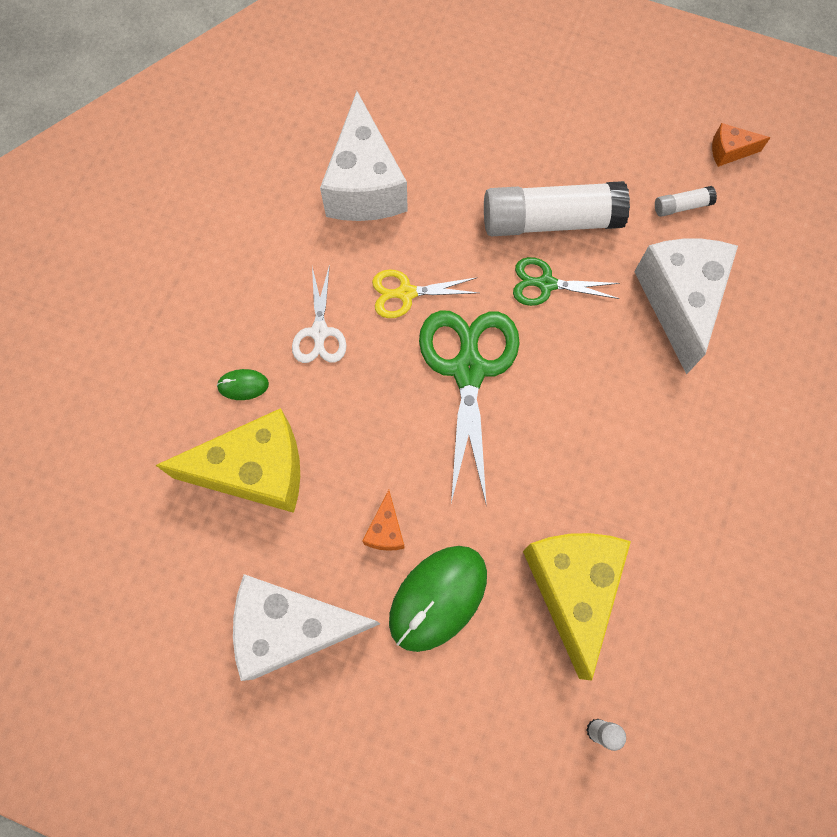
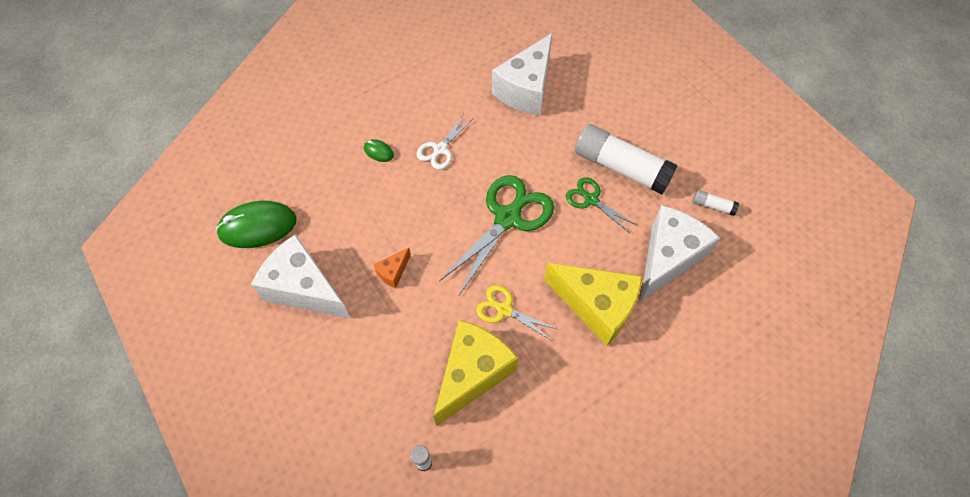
camera: 35 degrees right, 10 degrees down
(255, 471) = (350, 198): yellow cheese -> yellow cheese (596, 306)
(405, 293) = (504, 157): yellow scissors -> yellow scissors (504, 309)
(438, 598) = (392, 326): green mouse -> green mouse (257, 226)
(729, 151) = (770, 193): orange cheese -> none

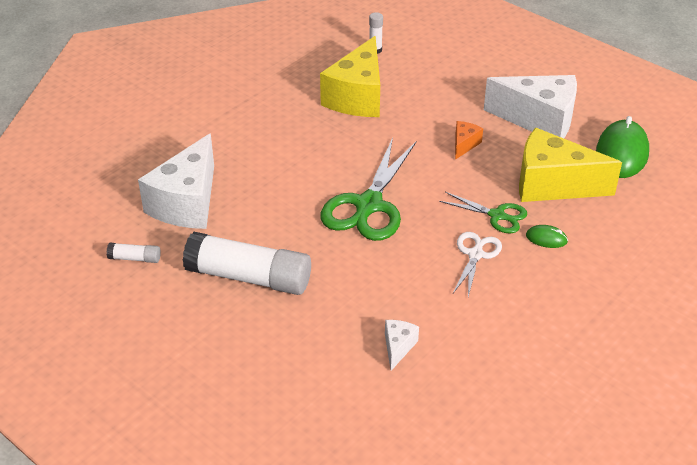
camera: 165 degrees right, 20 degrees down
(257, 226) = (622, 153): green mouse -> green mouse turned 45 degrees counterclockwise
(504, 309) = (346, 138): yellow scissors -> none
(526, 89) = (398, 347): white cheese -> white cheese, size x0.44
(590, 199) = (280, 238): green scissors -> green scissors (497, 216)
(596, 306) = (257, 155): yellow cheese -> yellow cheese (552, 185)

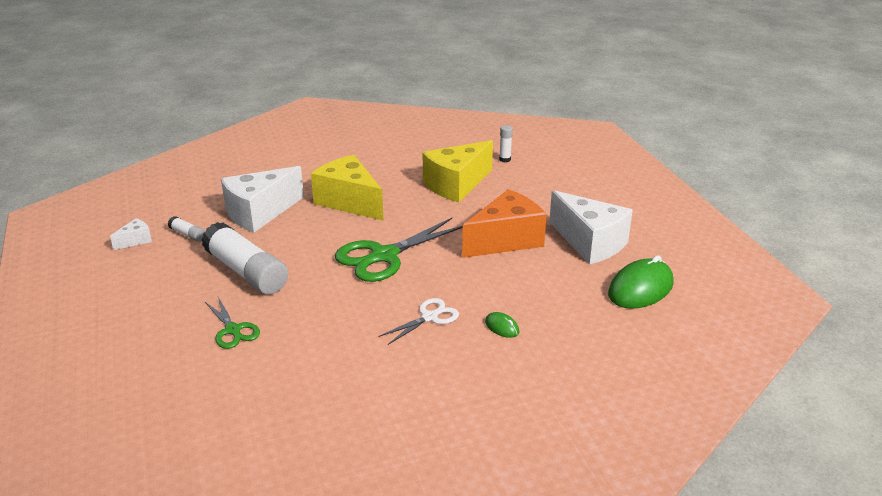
camera: 30 degrees right, 10 degrees down
(398, 347) = (296, 357): white cheese -> white cheese (135, 240)
(464, 145) = (506, 240): orange cheese -> orange cheese, size x2.28
(497, 216) = (478, 297): green scissors -> green scissors (233, 330)
(552, 185) = (550, 291): yellow cheese -> yellow cheese (349, 202)

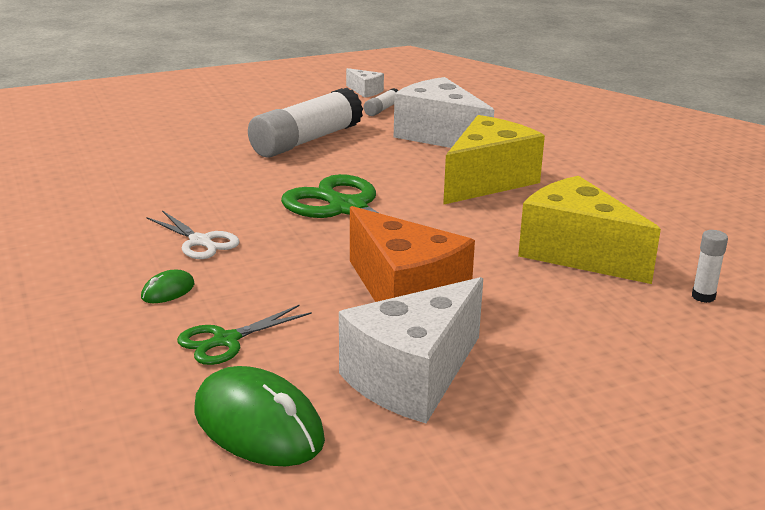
camera: 85 degrees right, 5 degrees down
(233, 330) = (194, 145): green scissors -> green scissors (225, 341)

